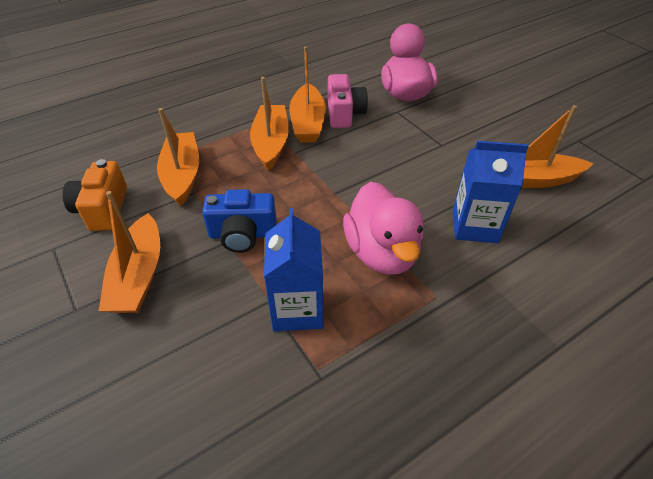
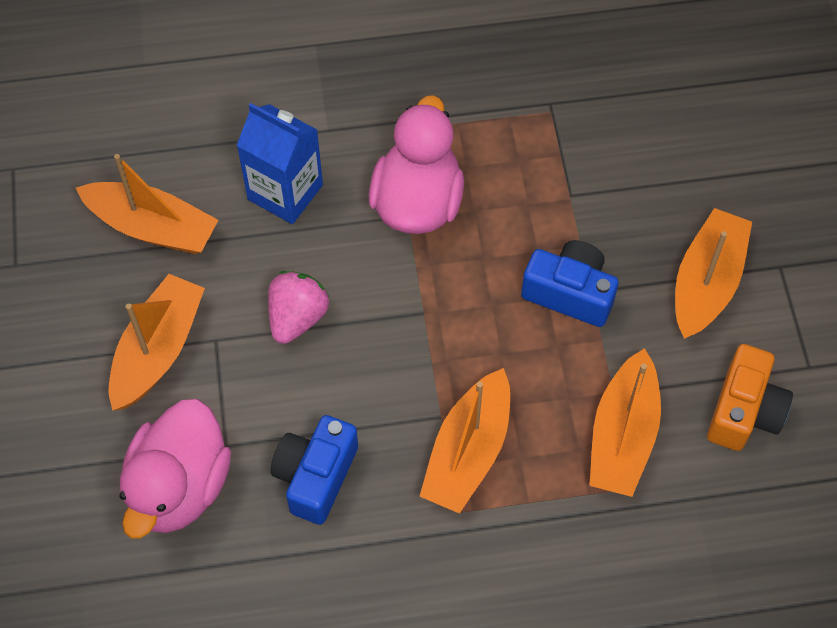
camera: 155 degrees left, 15 degrees up
(297, 309) = (544, 174): blue carton -> none
(308, 123) = (387, 478): orange boat -> orange boat (158, 350)
(344, 114) = (315, 476): pink camera -> blue camera
(407, 167) = (297, 317): none -> pink strawberry

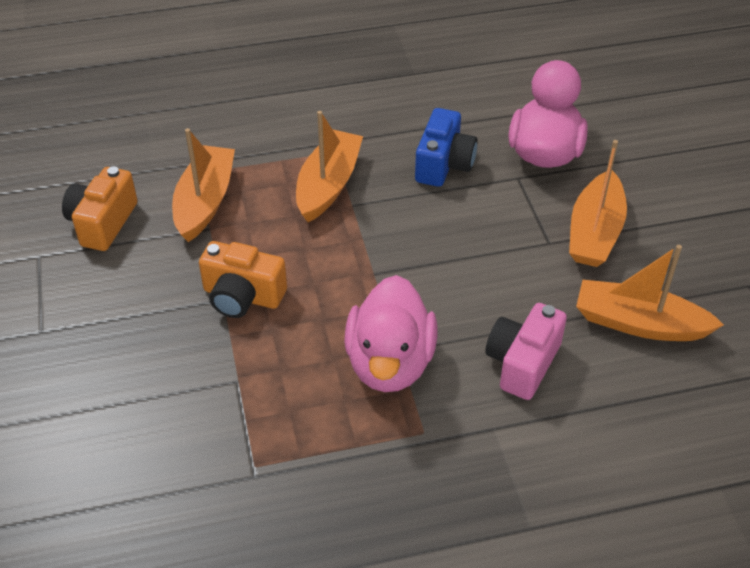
camera: 175 degrees right, 15 degrees down
(285, 192) = (522, 363): blue carton -> pink camera
(297, 317) = (484, 262): pink strawberry -> none
(570, 293) = (242, 296): blue camera -> orange camera
(706, 282) = (114, 313): orange boat -> none

